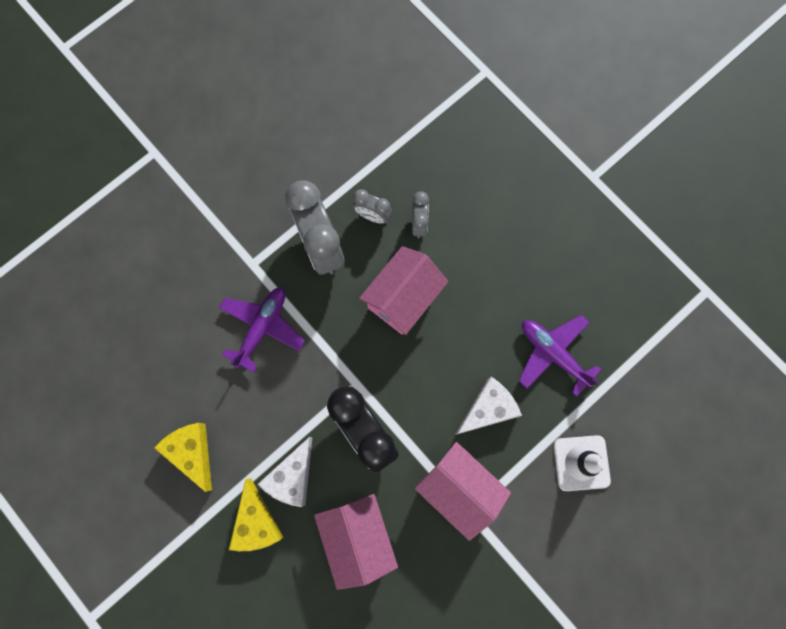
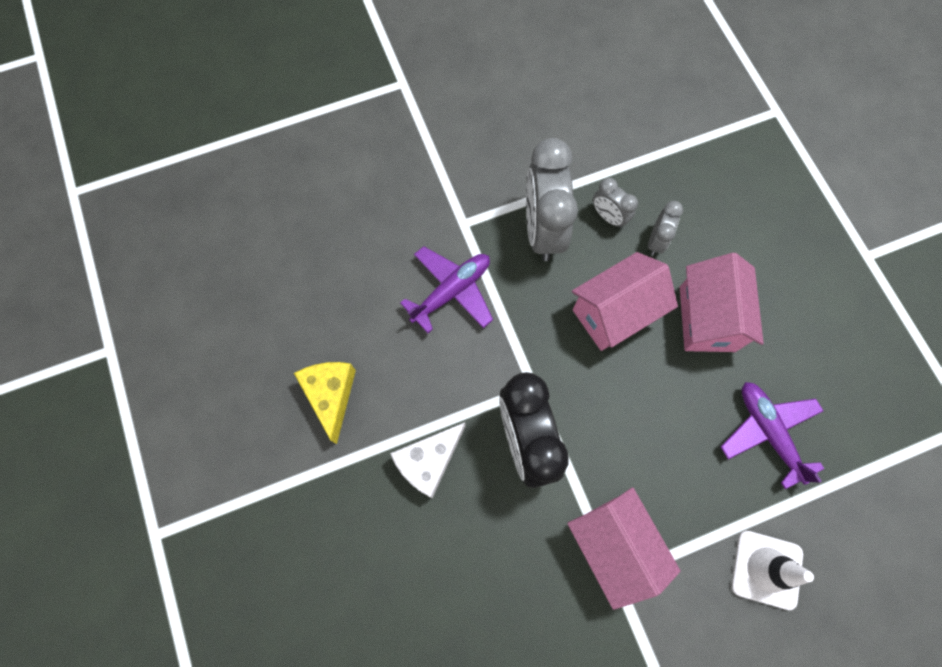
camera: 20 degrees right, 5 degrees down
(256, 522) = (372, 497): yellow cheese -> none
(358, 536) = (479, 555): pink house -> pink house (707, 318)
(488, 409) = (673, 467): white cheese -> none

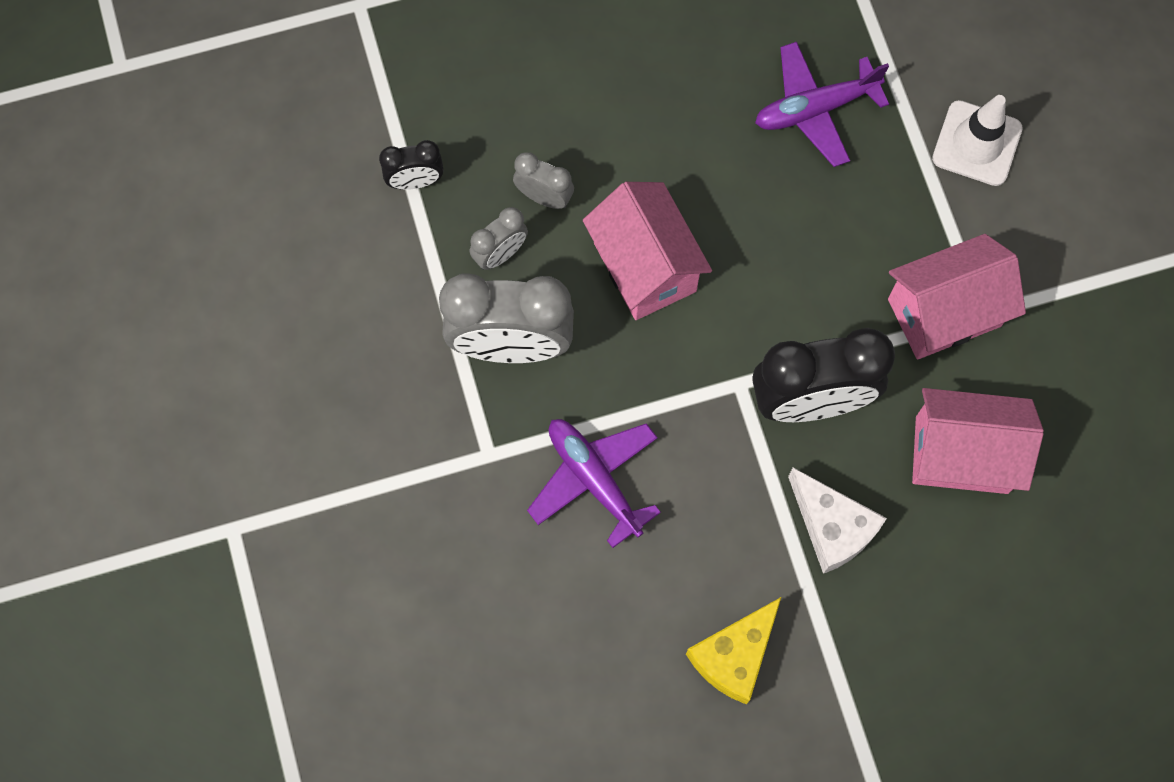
camera: 85 degrees left, 0 degrees up
(331, 395) = (734, 656): yellow cheese -> yellow cheese turned 45 degrees counterclockwise
(652, 159) = (415, 181): none -> black clock
(707, 318) = (662, 153): pink house -> pink house (961, 454)

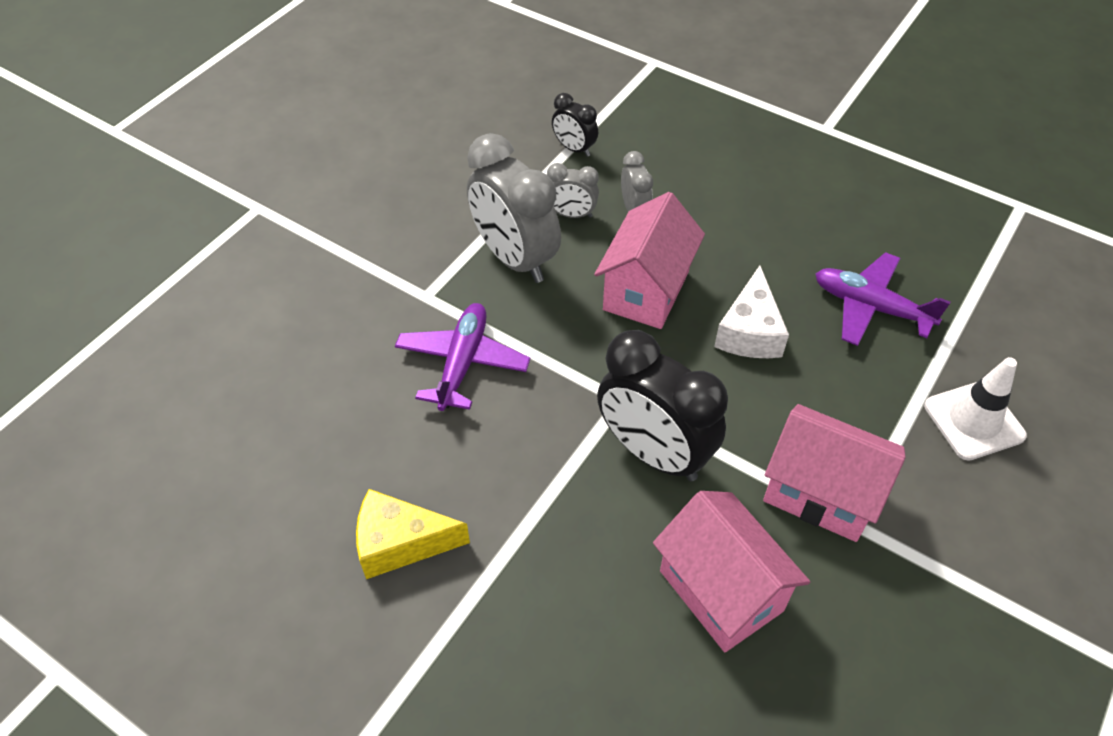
camera: 50 degrees right, 20 degrees down
(832, 527) = (568, 538): white cheese -> white cheese (749, 332)

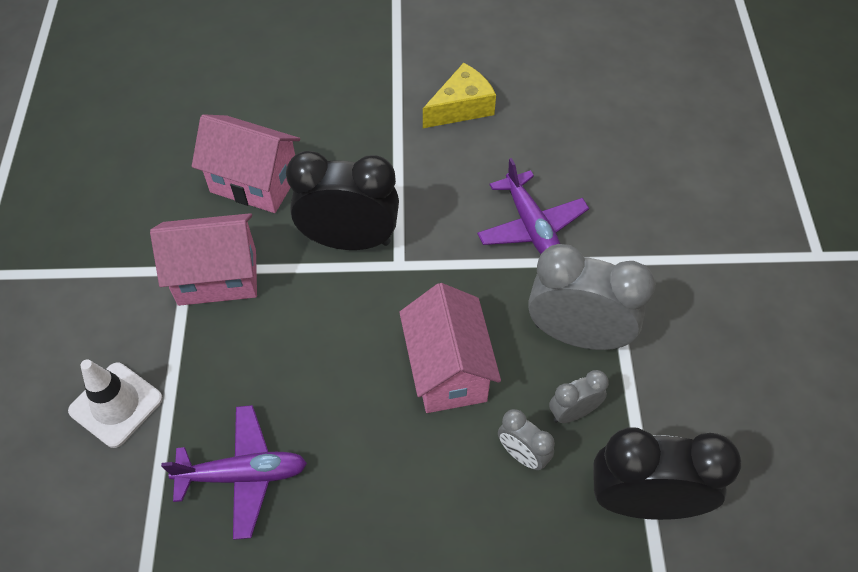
camera: 145 degrees right, 5 degrees up
(574, 148) = (643, 501): black clock -> black clock, size x2.03
(749, 332) = (337, 382): white cheese -> none

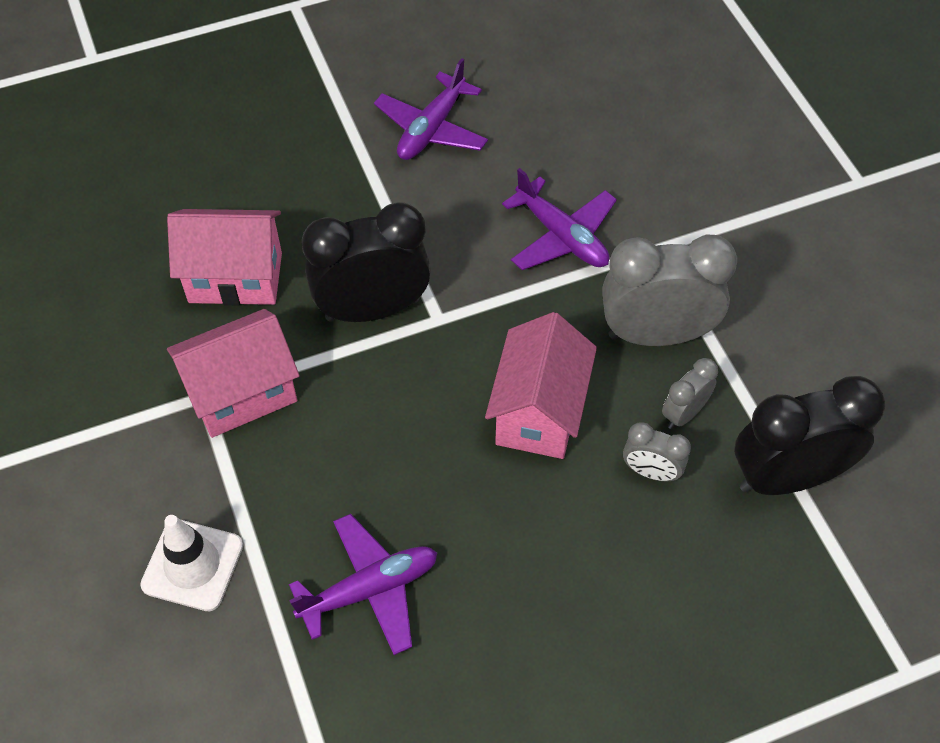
camera: 20 degrees left, 0 degrees up
(448, 370) = (538, 412): pink house -> pink house turned 45 degrees clockwise
(461, 107) = (431, 129): yellow cheese -> purple plane

